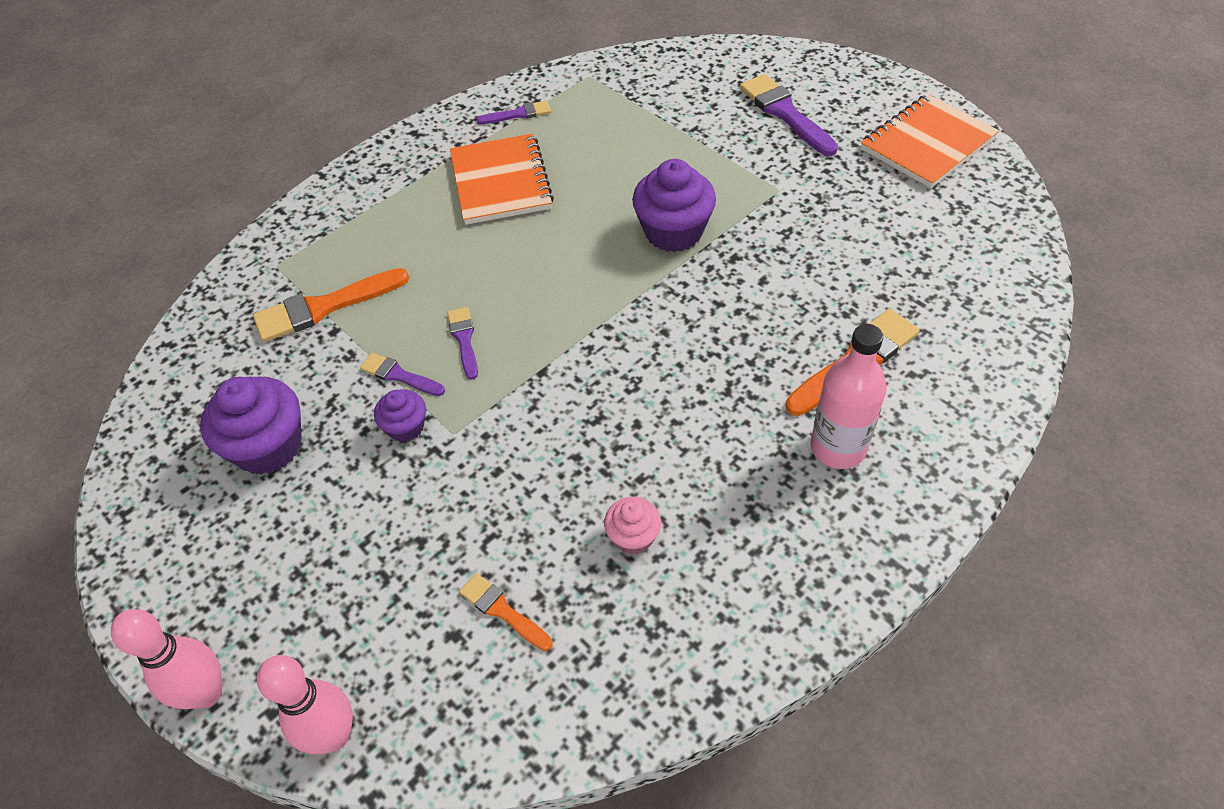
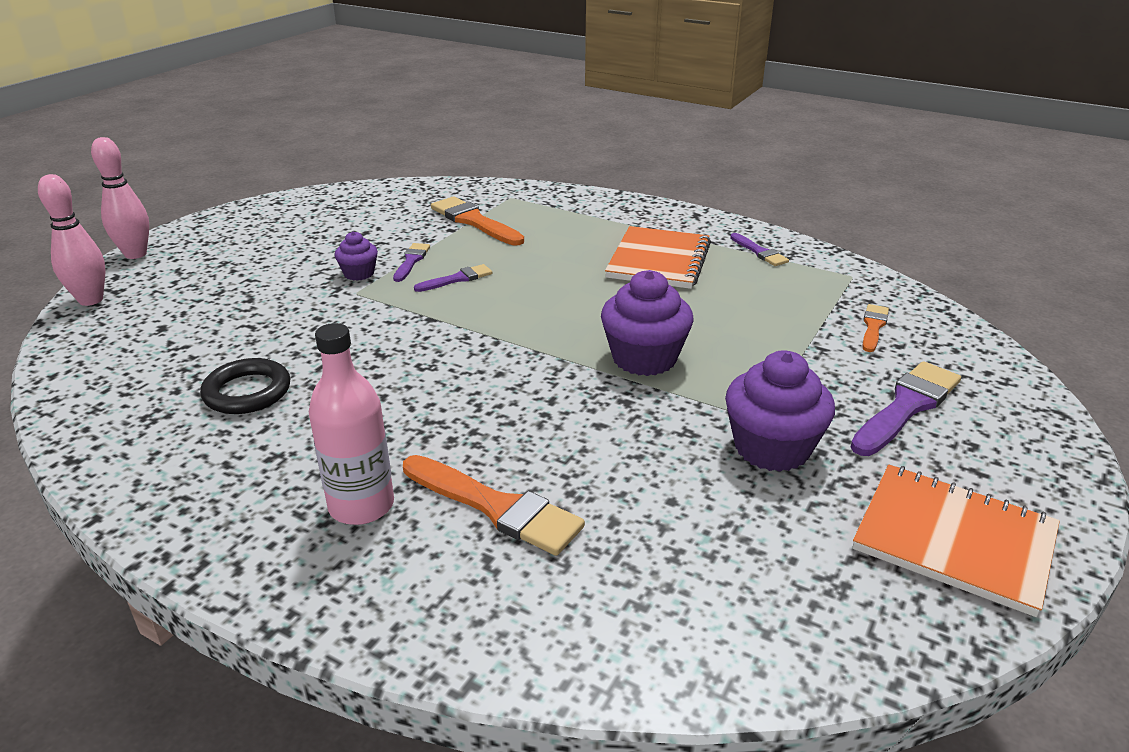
camera: 70 degrees right, 20 degrees down
(268, 446) = (335, 231): purple cupcake -> purple cupcake (772, 448)
(501, 182) = (659, 261): orange notebook -> orange notebook turned 45 degrees counterclockwise
(502, 610) = (180, 343): orange brush -> orange brush (873, 326)
(633, 537) = (247, 392): pink cupcake -> black ring

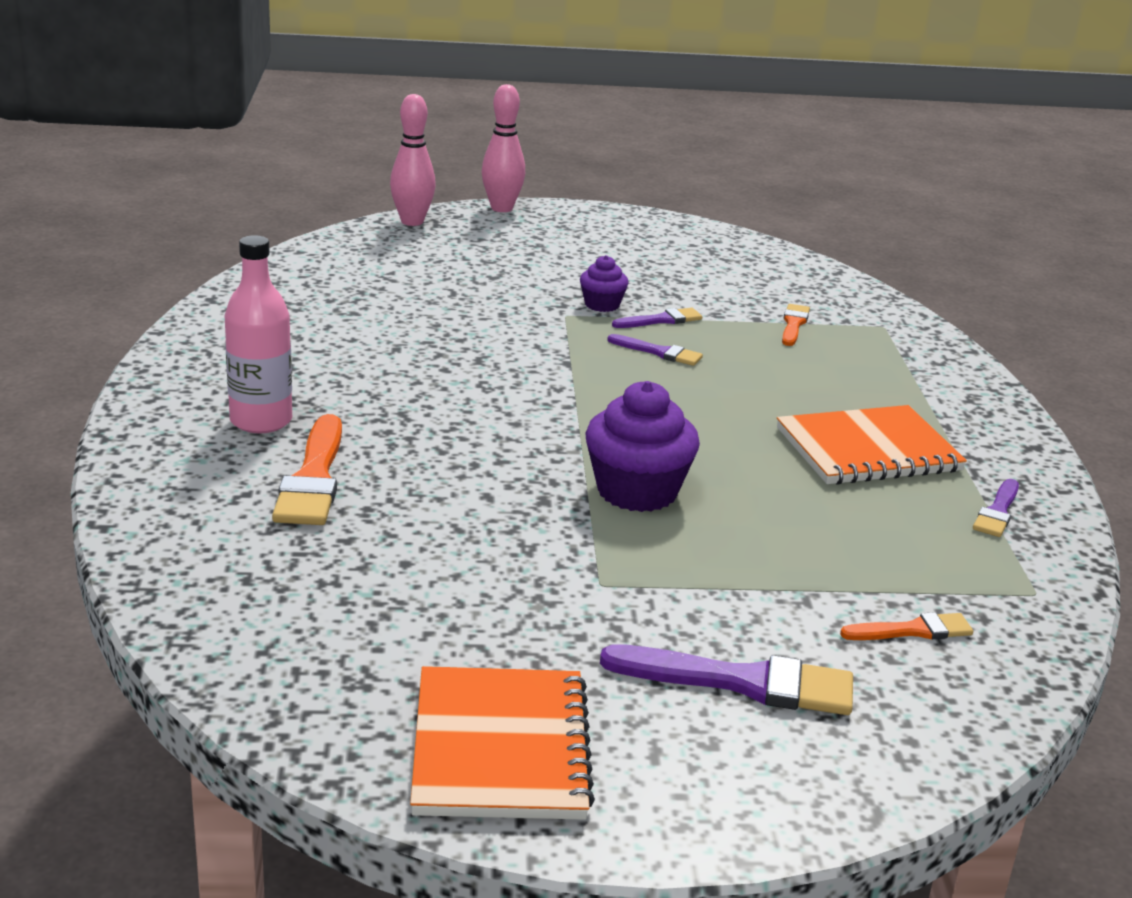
camera: 55 degrees right, 5 degrees down
(247, 392) = (358, 326): black ring -> none
(474, 221) = (794, 324): orange brush -> orange brush, size x0.56
(772, 448) = (552, 602): purple cupcake -> none

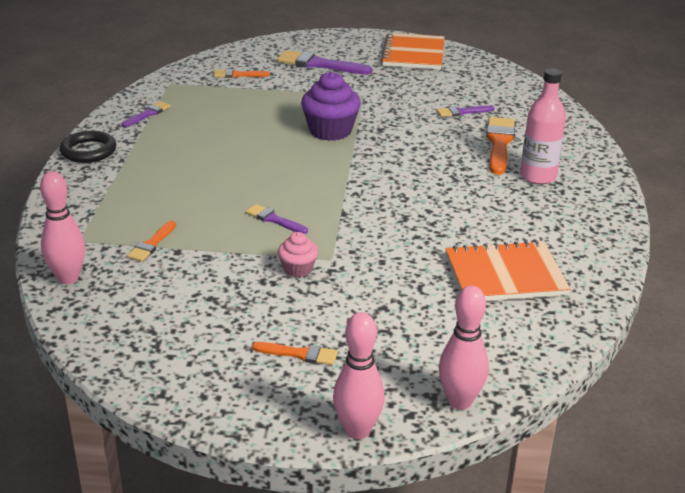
camera: 170 degrees left, 5 degrees up
(569, 246) = (299, 354): none -> orange brush
(602, 305) = (298, 269): purple cupcake -> pink cupcake
(661, 320) = (256, 251): purple brush -> purple brush (462, 112)
(854, 294) = (68, 278): none -> pink bowling pin
(868, 450) = (186, 147): orange notebook -> orange notebook (505, 275)
(1013, 437) = (88, 151): none -> black ring

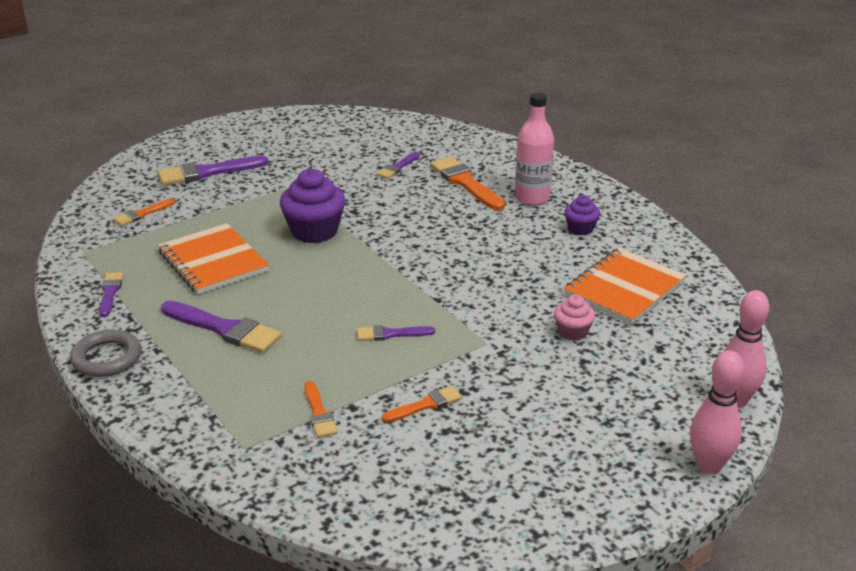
camera: 40 degrees left, 0 degrees up
(68, 278) = (292, 488): pink bowling pin -> none
(88, 151) = (107, 358): black ring -> grey ring
(177, 166) = (225, 329): none -> purple brush
(298, 269) = (475, 366): pink cupcake -> pink cupcake (573, 332)
(299, 354) = (584, 434): orange brush -> orange brush (425, 405)
(413, 54) = (278, 130): orange notebook -> orange notebook (213, 262)
(542, 216) = (580, 229): none -> purple cupcake

